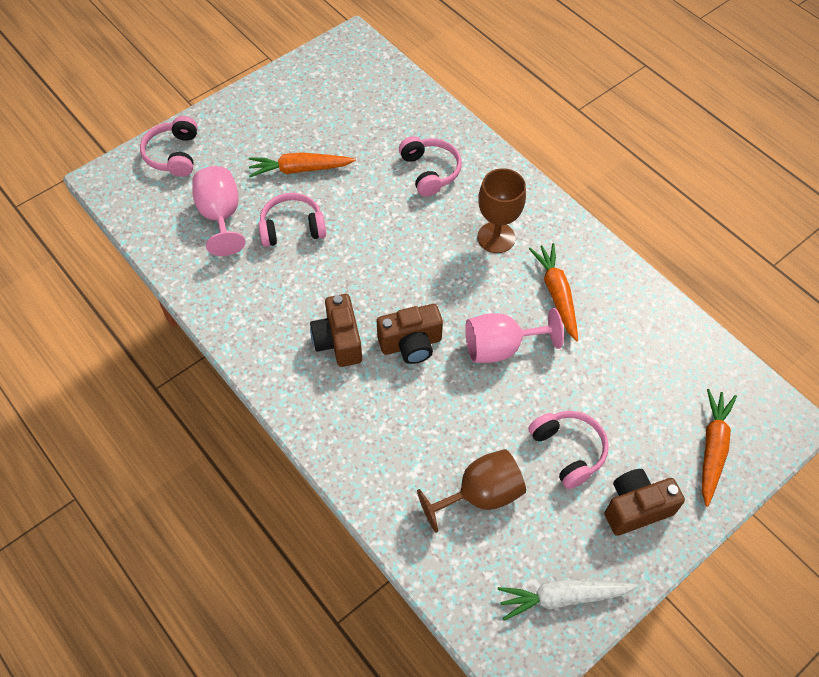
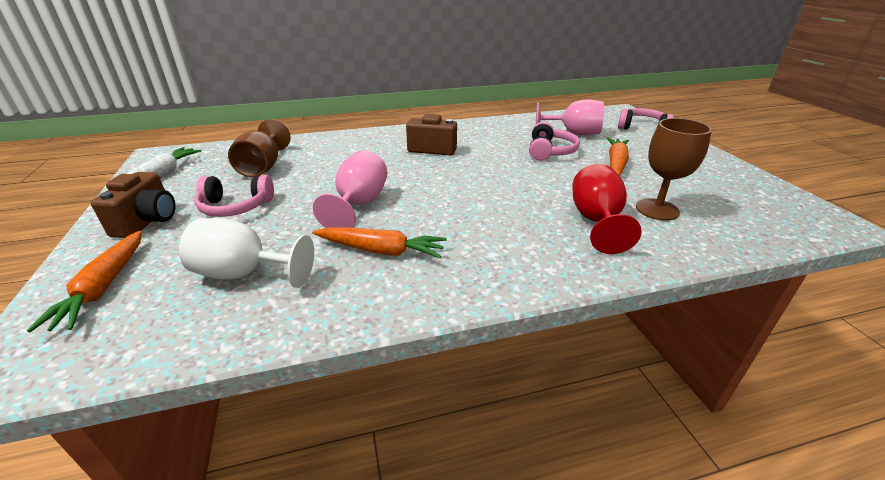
camera: 115 degrees right, 25 degrees down
(411, 344) = (404, 170): brown camera -> none
(430, 171) = (596, 221): pink headphones -> red goblet
(496, 237) = (482, 235): brown goblet -> brown goblet (657, 209)
(638, 366) = (244, 273): none -> white goblet
(712, 448) = (103, 287): orange carrot -> orange carrot turned 45 degrees clockwise

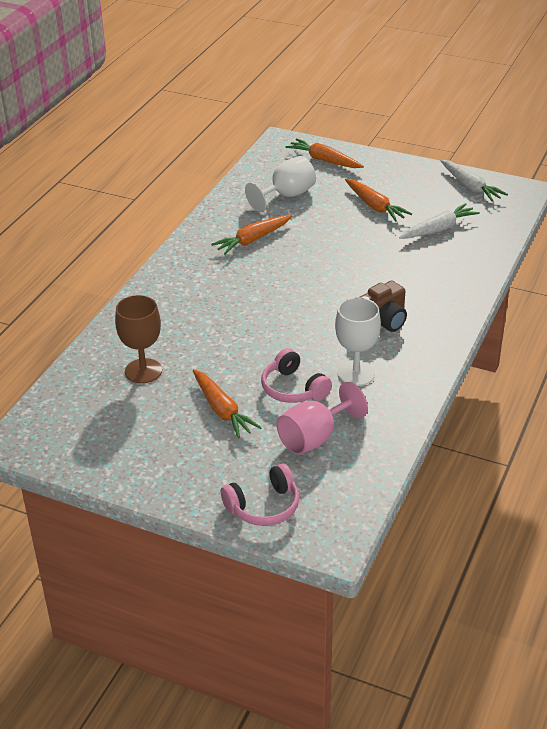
camera: 130 degrees right, 5 degrees up
(148, 221) = (390, 176): brown camera -> none
(235, 207) = (375, 206): pink headphones -> orange carrot
(263, 167) = (438, 229): brown goblet -> white carrot
(359, 204) = (320, 251): pink goblet -> none
(499, 140) = (356, 373): none -> white goblet
(596, 221) = (171, 333): red goblet -> none

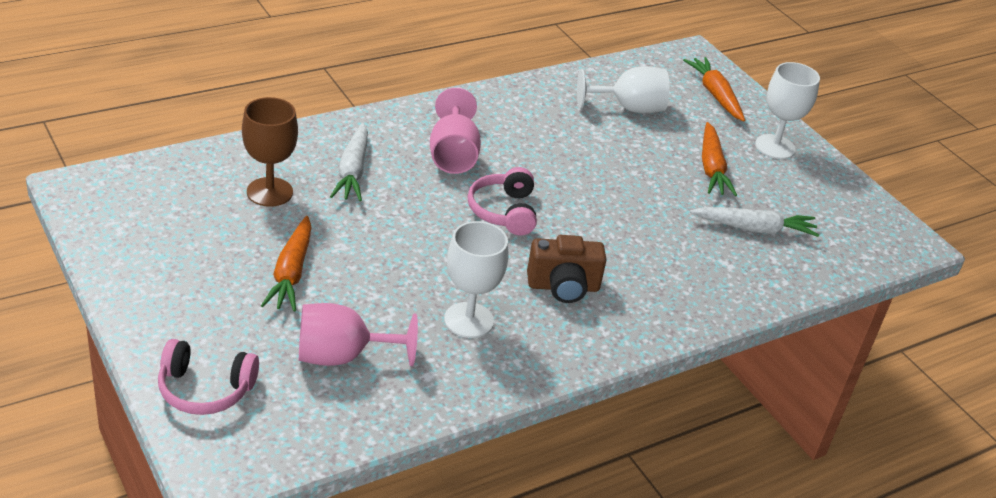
camera: 30 degrees right, 0 degrees up
(223, 283) = (453, 155): none -> pink goblet
(253, 240) = (537, 131): orange carrot -> none
(293, 389) = (386, 295): pink headphones -> pink headphones (503, 211)
(393, 174) = (775, 147): none -> white goblet
(470, 187) = (851, 206): white carrot -> white carrot (352, 171)

